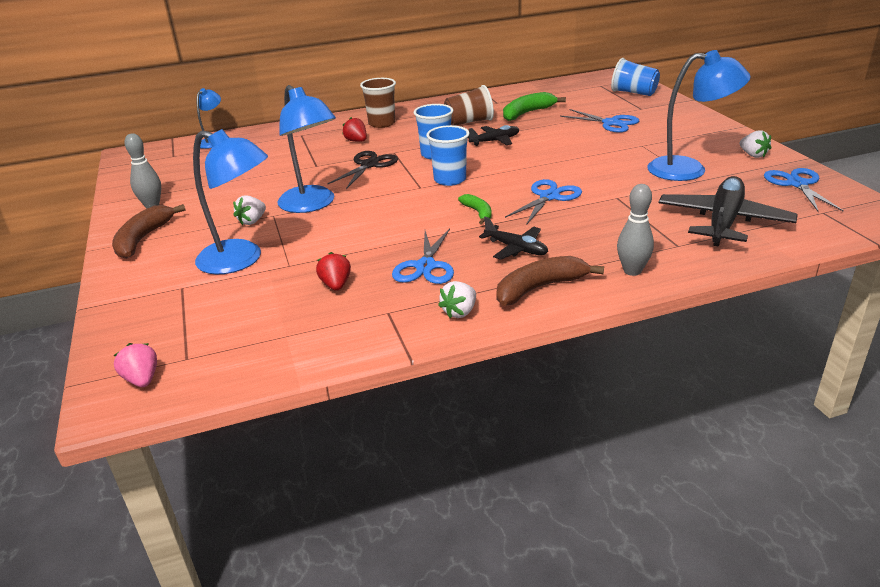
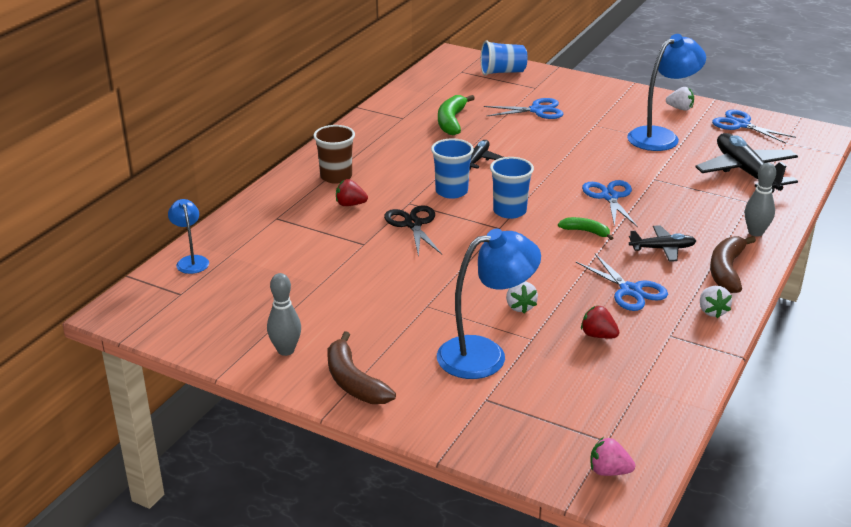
camera: 45 degrees left, 0 degrees up
(252, 221) = (420, 319): white strawberry -> white strawberry (520, 307)
(312, 205) = (441, 281): blue lamp -> none
(469, 122) = (418, 148): brown cup -> none

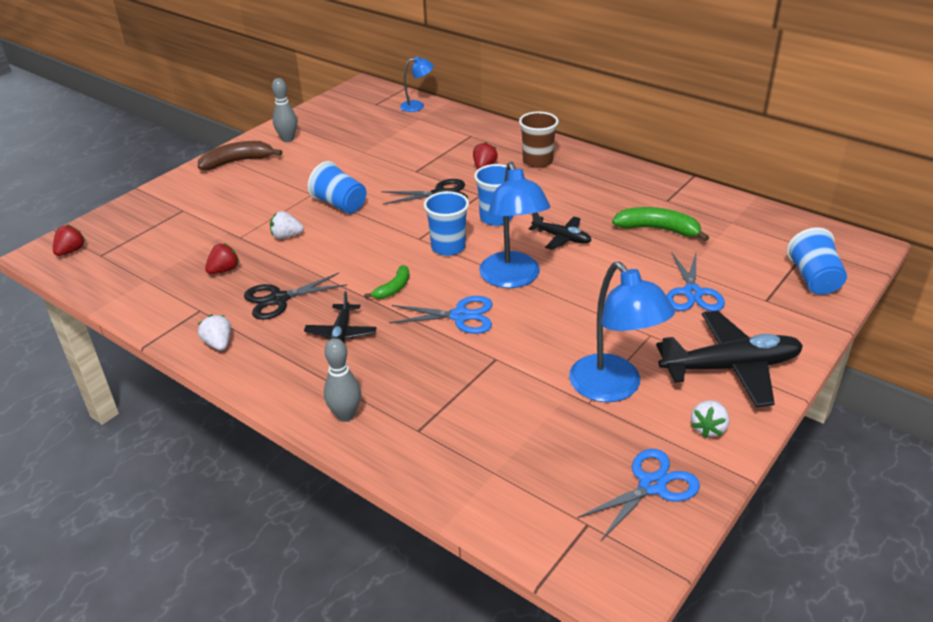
camera: 100 degrees right, 5 degrees up
(446, 282) = (340, 204): none -> blue cup
(485, 354) = (234, 214): blue lamp -> blue lamp (513, 278)
(609, 471) = (71, 251): pink strawberry -> red strawberry
(630, 291) = (278, 299): blue scissors -> black scissors
(712, 311) = (218, 344): white strawberry -> white strawberry turned 60 degrees clockwise
(726, 270) = (281, 371): brown banana -> none
(746, 172) = (497, 449): black plane -> black plane (731, 367)

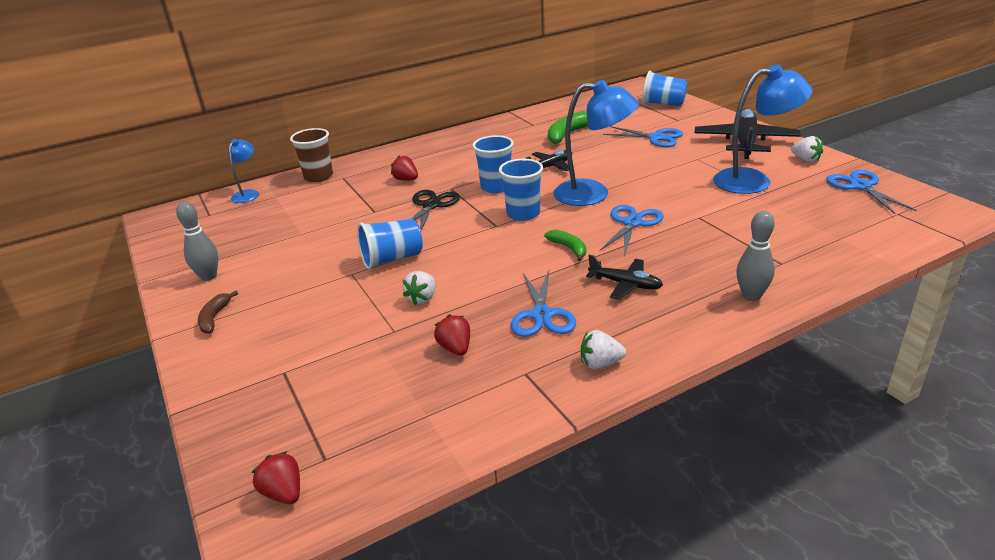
camera: 65 degrees left, 5 degrees down
(237, 162) = (214, 318): brown banana -> brown banana, size x0.60
(278, 299) = (541, 315): black scissors -> blue scissors
(537, 161) = (424, 157): brown cup -> brown cup (318, 176)

